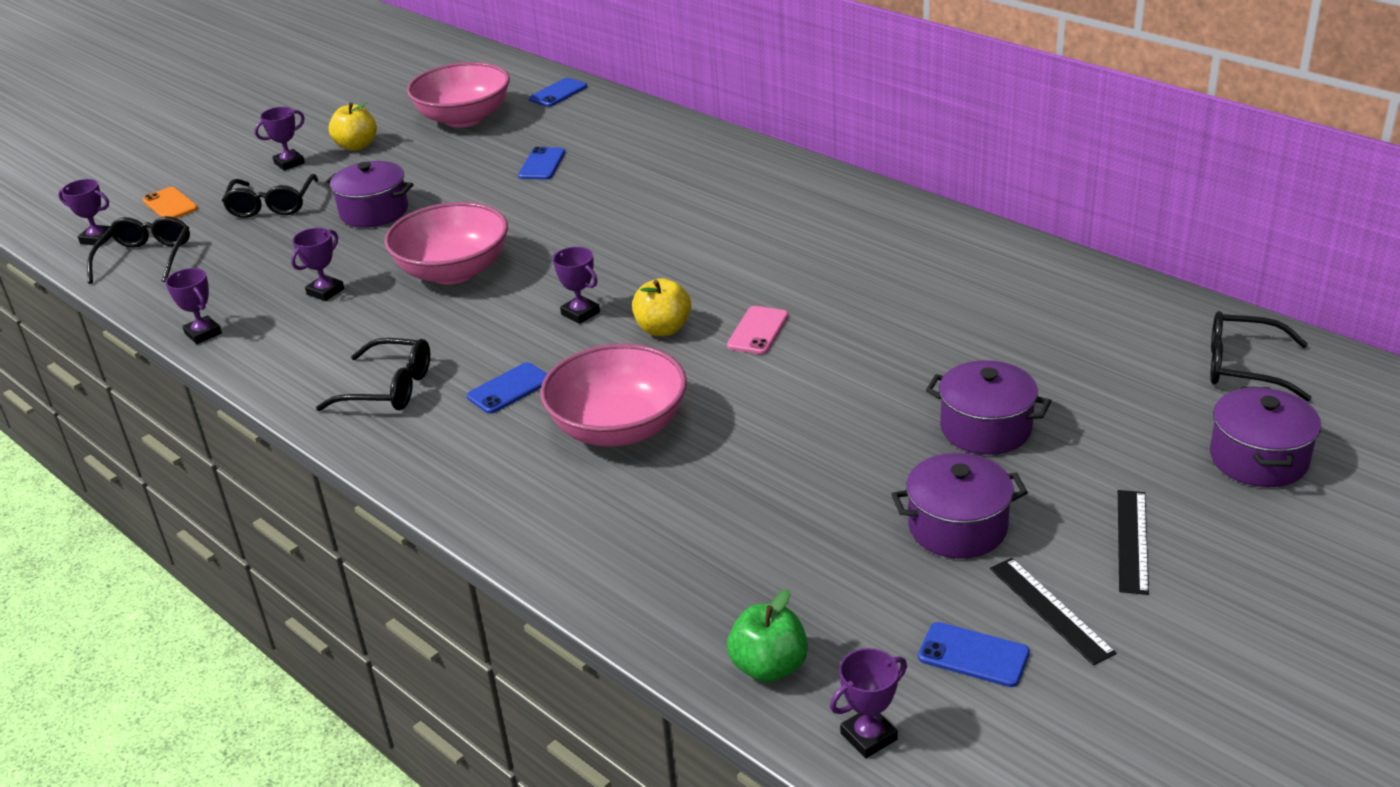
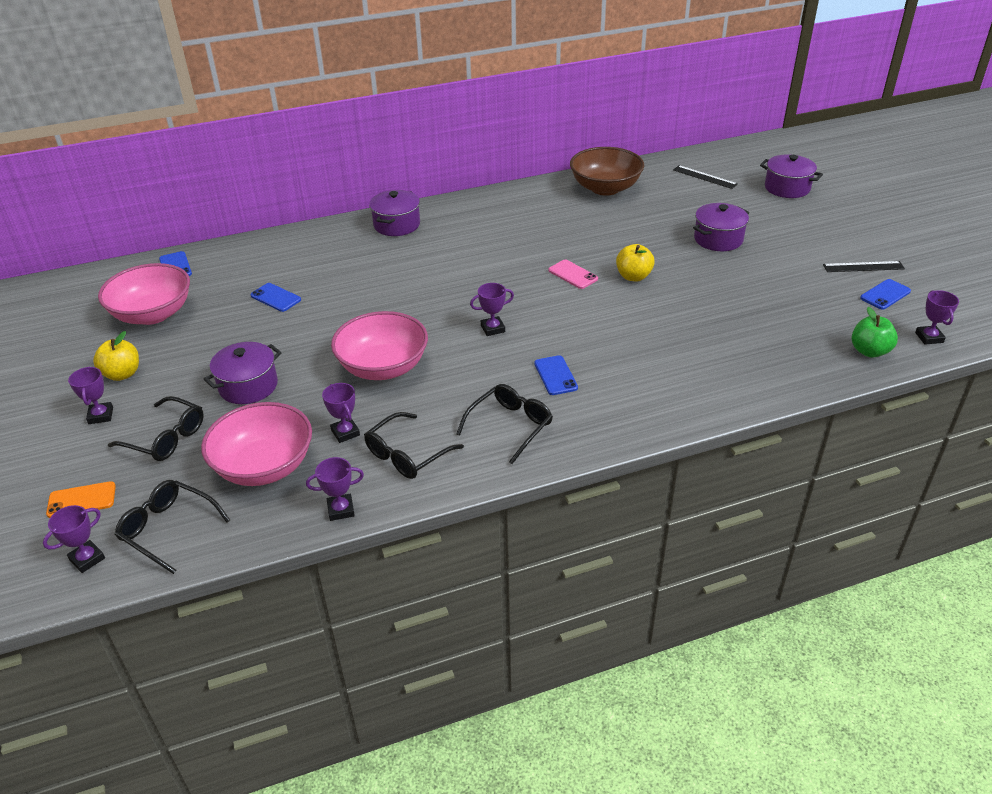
camera: 65 degrees left, 5 degrees up
(618, 428) = (632, 345): pink bowl -> pink bowl (264, 466)
(663, 329) = (540, 304): yellow apple -> yellow apple (633, 277)
(957, 527) = (791, 270): purple pot -> purple pot (396, 225)
(1036, 284) = (605, 188): none -> brown bowl
(1132, 541) = (826, 233): black ruler -> black ruler (704, 177)
(1242, 367) = (718, 168): black glasses -> black glasses (406, 455)

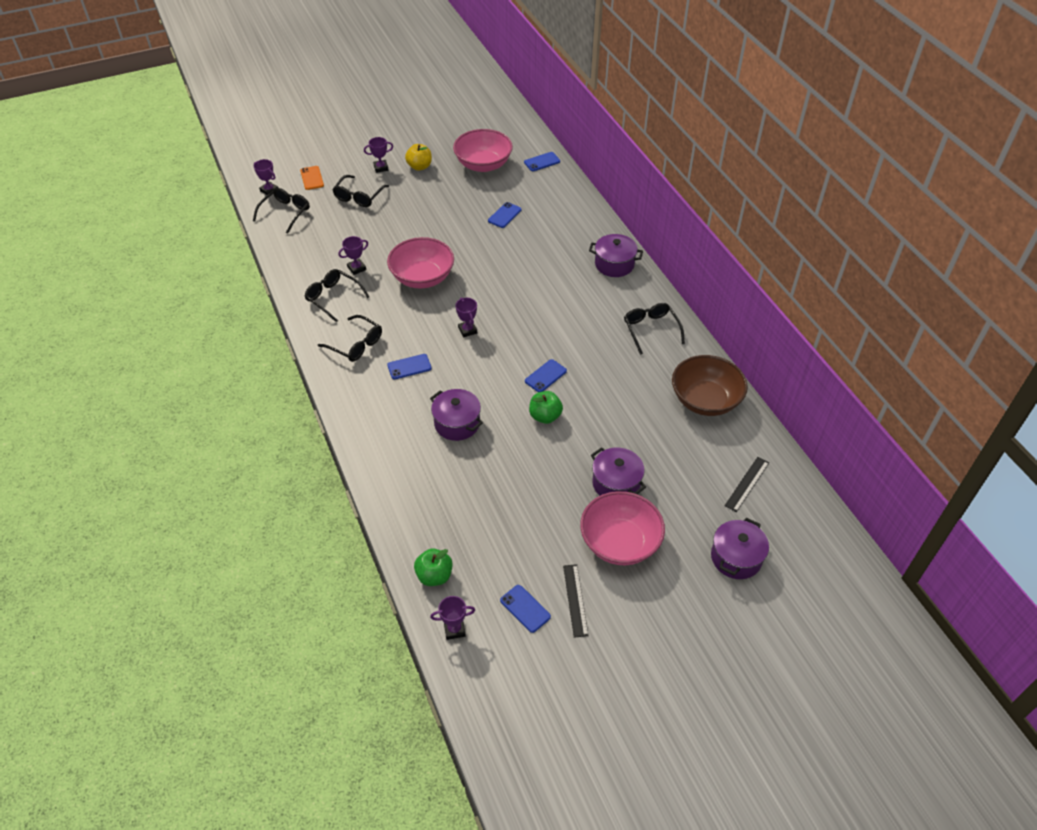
camera: 85 degrees right, 10 degrees up
(248, 386) = (405, 220): purple pot -> purple pot (457, 423)
(264, 466) = (330, 239): pink bowl -> pink bowl (620, 542)
(341, 510) = (290, 275): purple trophy -> none
(505, 209) = (651, 329): none -> black glasses
(573, 274) = (545, 376): pink phone -> blue phone
(633, 277) = (545, 416): yellow apple -> green apple

